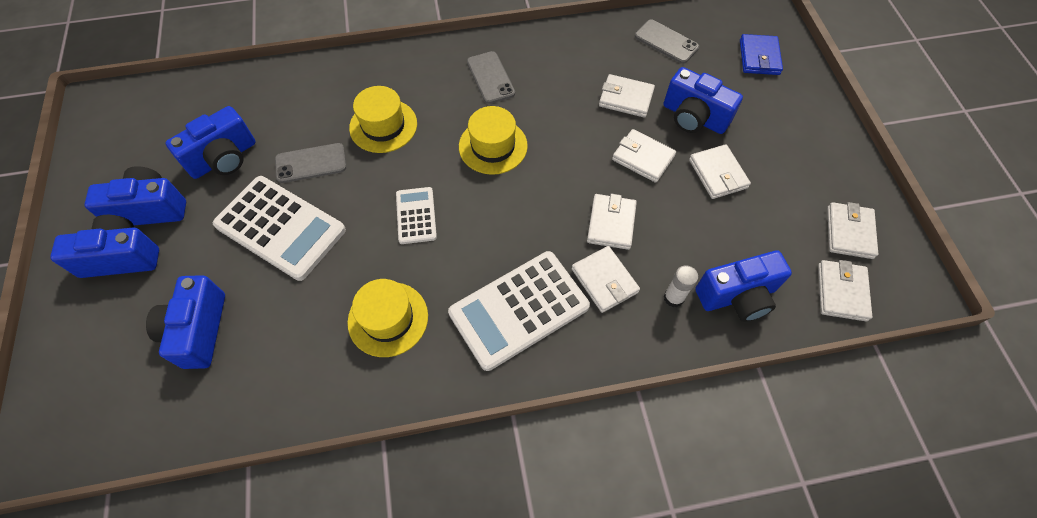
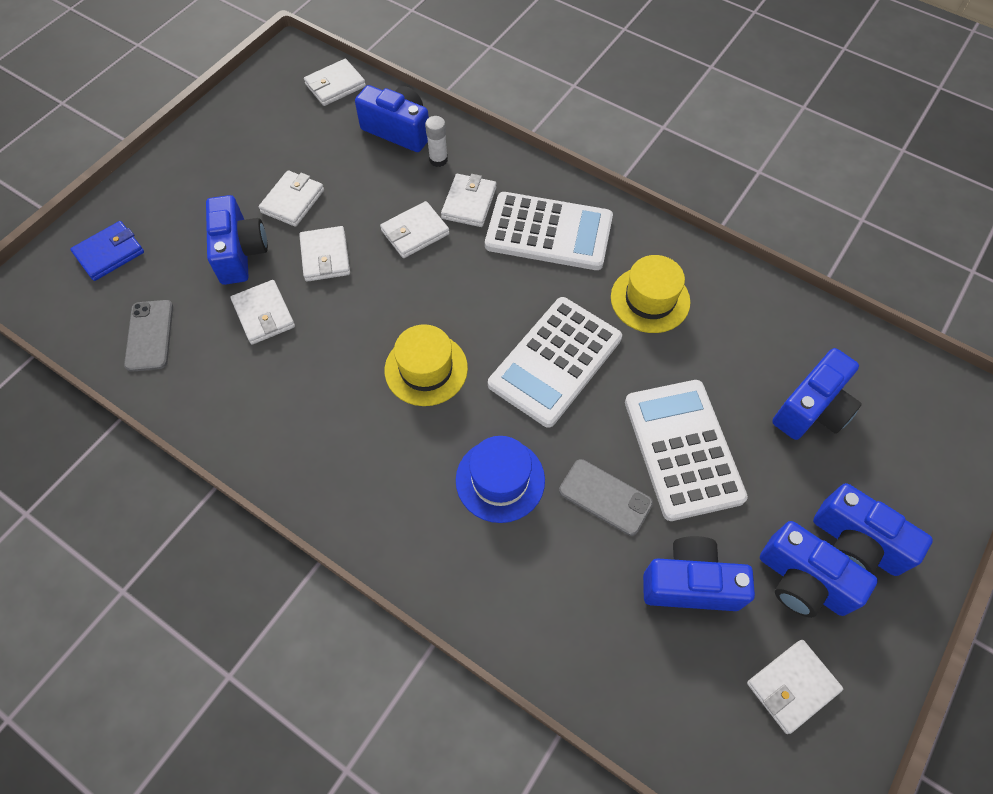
camera: 135 degrees left, 0 degrees up
(383, 126) = (500, 480): yellow hat -> blue hat
(416, 215) = (555, 361): white calculator -> white calculator, size x1.89
(490, 78) = (344, 444): grey phone -> none
(849, 232) = (275, 104): white wallet -> white wallet (792, 687)

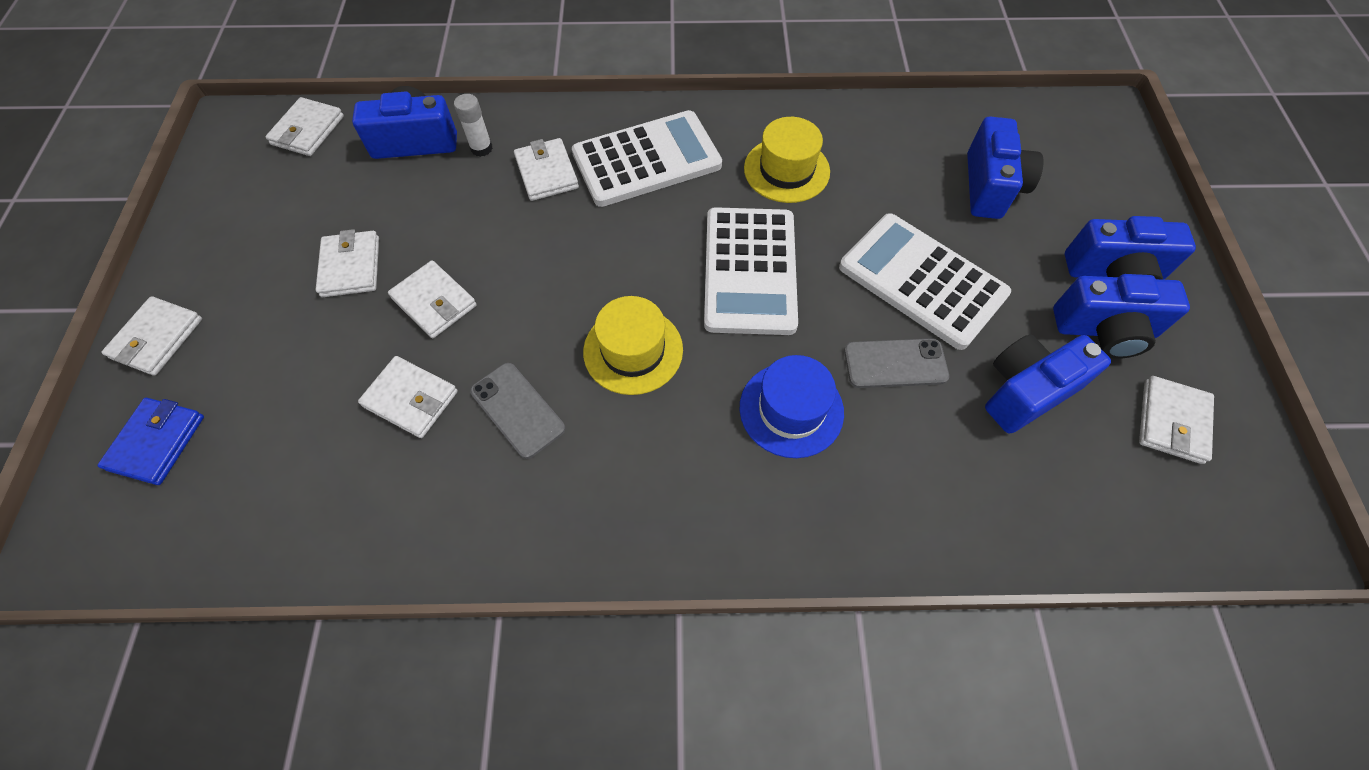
camera: 35 degrees left, 0 degrees up
(149, 335) = (285, 503): grey phone -> grey phone (517, 410)
(240, 252) = (330, 351): blue camera -> none
(415, 232) = (513, 228): white wallet -> white wallet (157, 338)

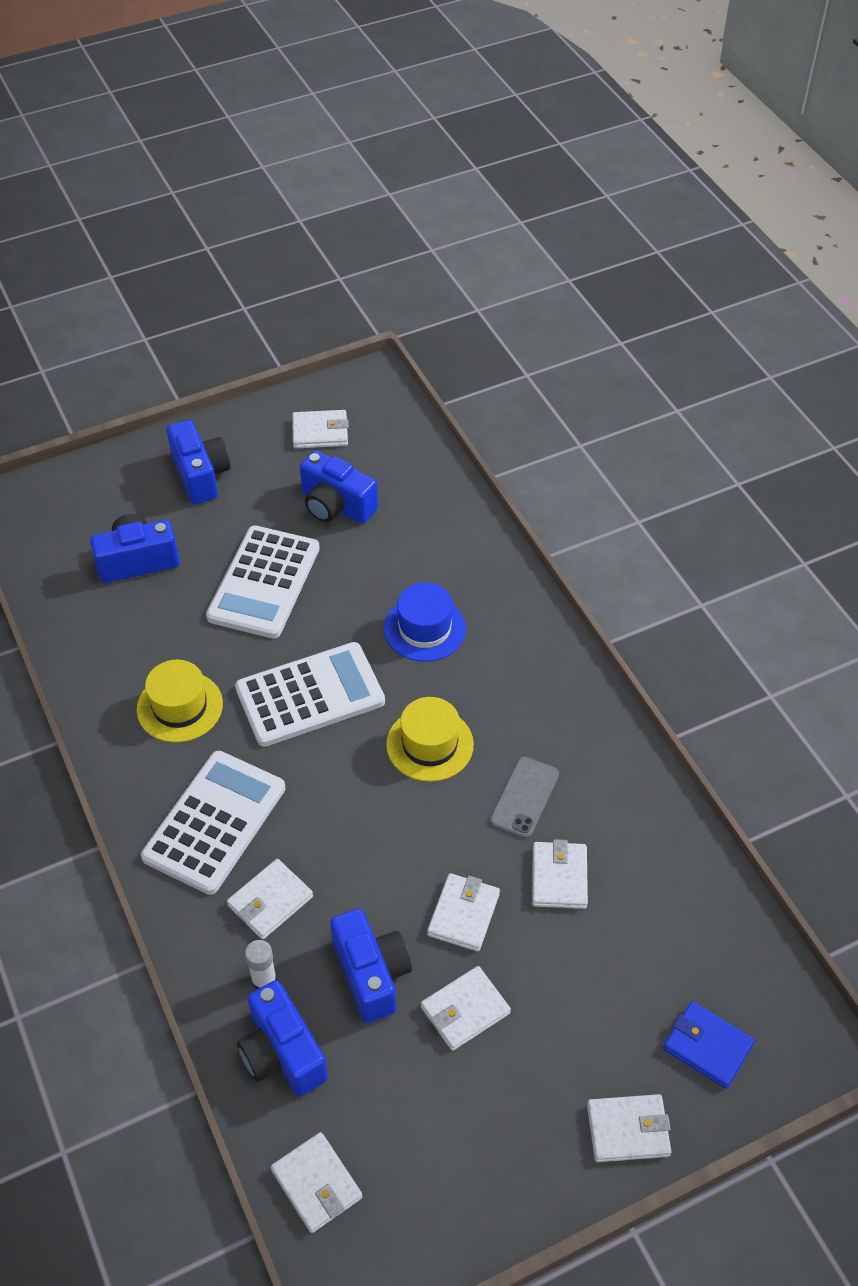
camera: 115 degrees left, 10 degrees down
(157, 442) = (707, 1046): blue wallet -> blue wallet turned 45 degrees clockwise
(308, 130) = (317, 1184): white wallet -> white wallet turned 60 degrees clockwise
(647, 160) = (215, 822): white calculator -> white calculator turned 75 degrees clockwise
(895, 363) = (351, 580): grey phone -> none
(1104, 330) = (259, 473): blue camera -> blue camera (371, 974)

